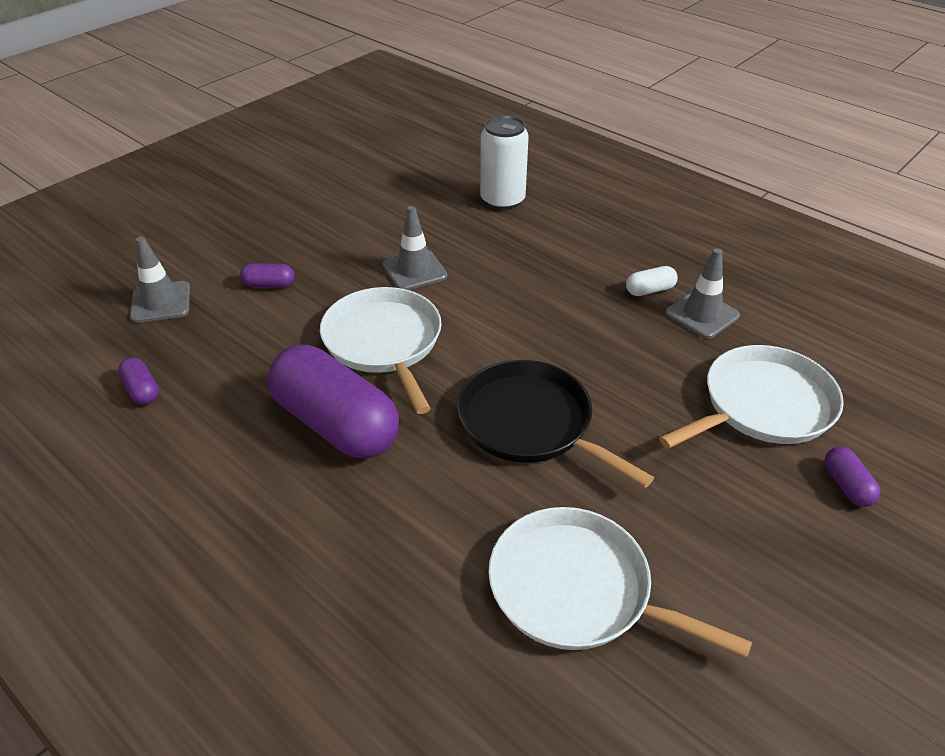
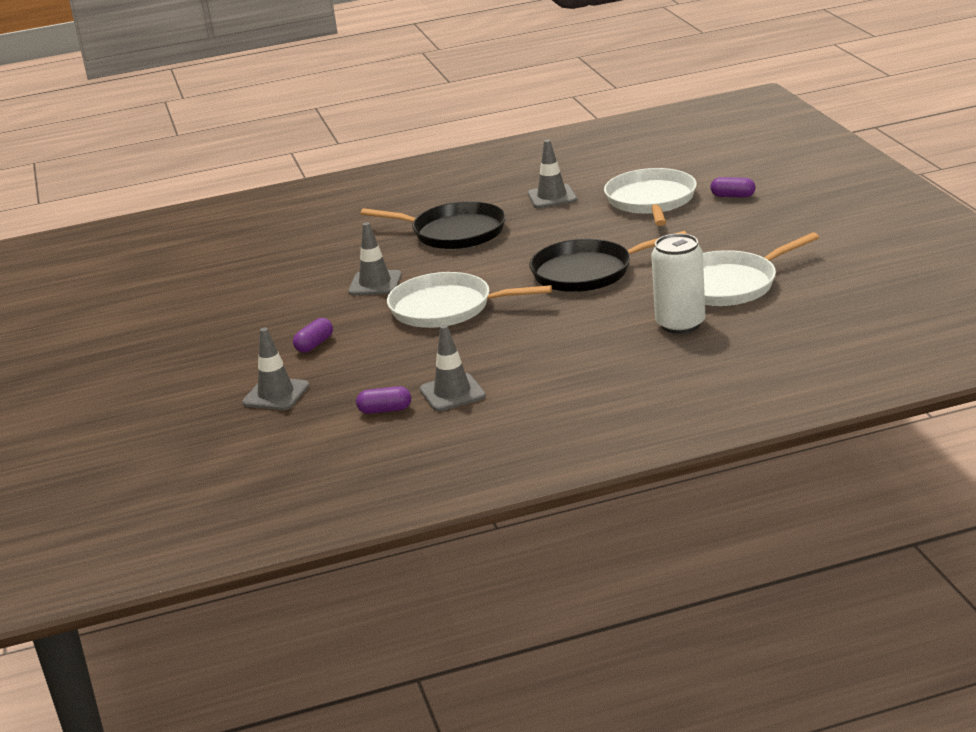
camera: 55 degrees left, 15 degrees down
(190, 427) = (452, 393): none -> grey traffic cone
(336, 424) = (512, 337): purple capsule -> none
(502, 200) = (329, 234): white can -> white can (680, 324)
(561, 277) = (454, 232): none -> black pan
(650, 290) = (507, 207): white capsule -> none

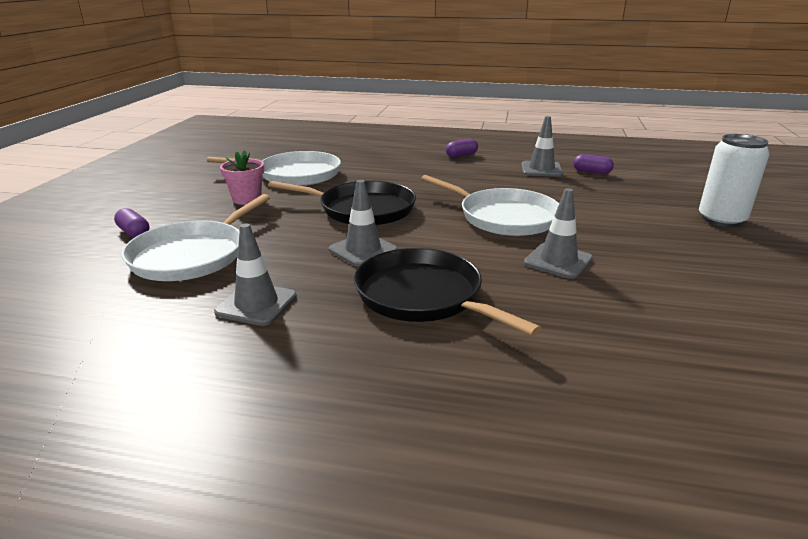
camera: 155 degrees left, 0 degrees up
(276, 394) = (675, 198): grey traffic cone -> grey traffic cone (363, 250)
(314, 344) = (639, 222): purple capsule -> purple capsule (461, 155)
(680, 324) = (363, 165): white can -> white can (721, 219)
(712, 245) = (247, 199): none -> pink flower pot

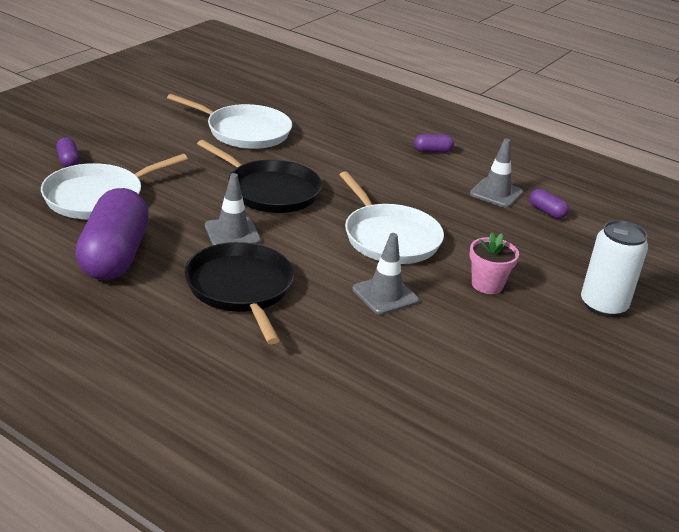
camera: 20 degrees right, 5 degrees up
(247, 199) = (180, 150): pink flower pot -> pink flower pot (487, 284)
(256, 304) = (114, 255): grey traffic cone -> purple capsule

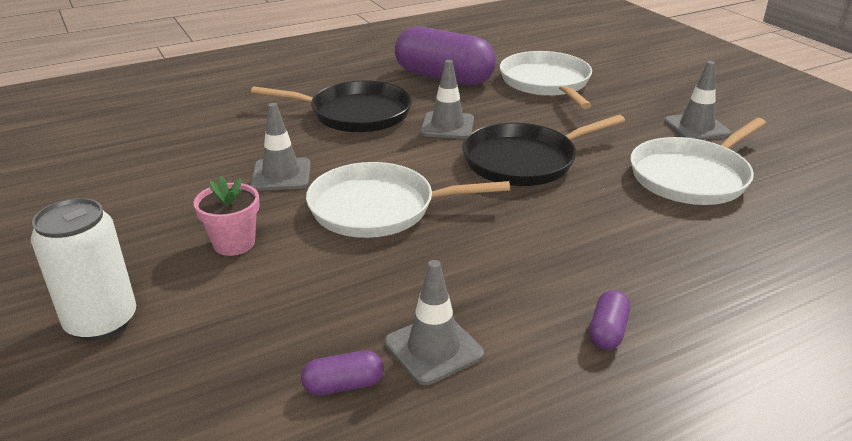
camera: 120 degrees right, 0 degrees up
(68, 161) = (624, 79): purple capsule -> none
(160, 130) = (696, 127): none -> grey traffic cone

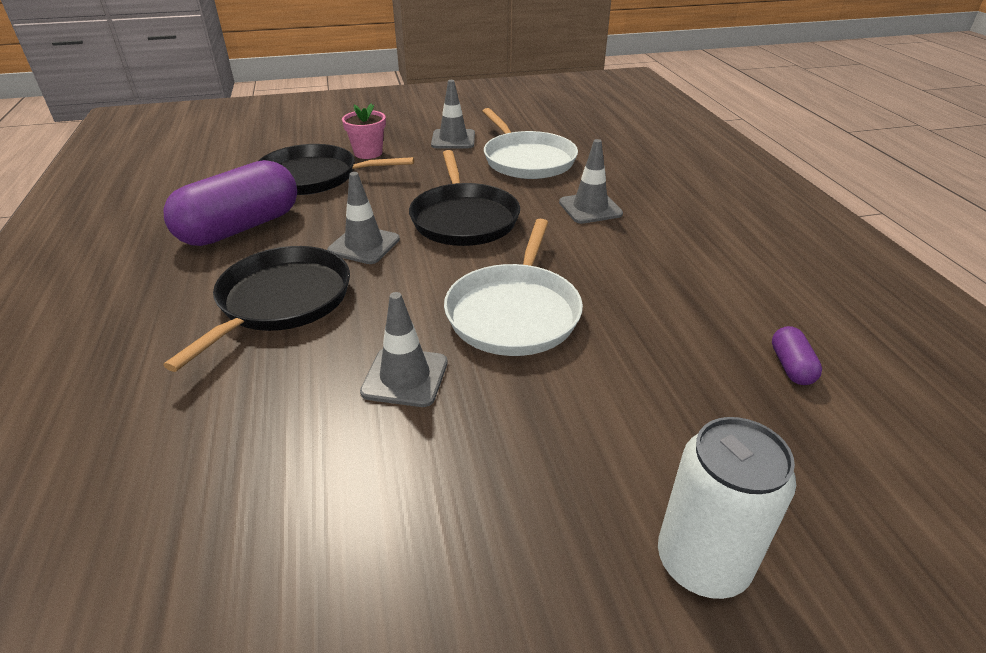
camera: 75 degrees left, 5 degrees up
(234, 243) = (553, 428): pink flower pot -> pink flower pot (368, 153)
(433, 348) = (740, 313): grey traffic cone -> grey traffic cone (590, 208)
(546, 83) = (314, 177): white pan -> black pan
(607, 331) = (716, 235): purple capsule -> none

